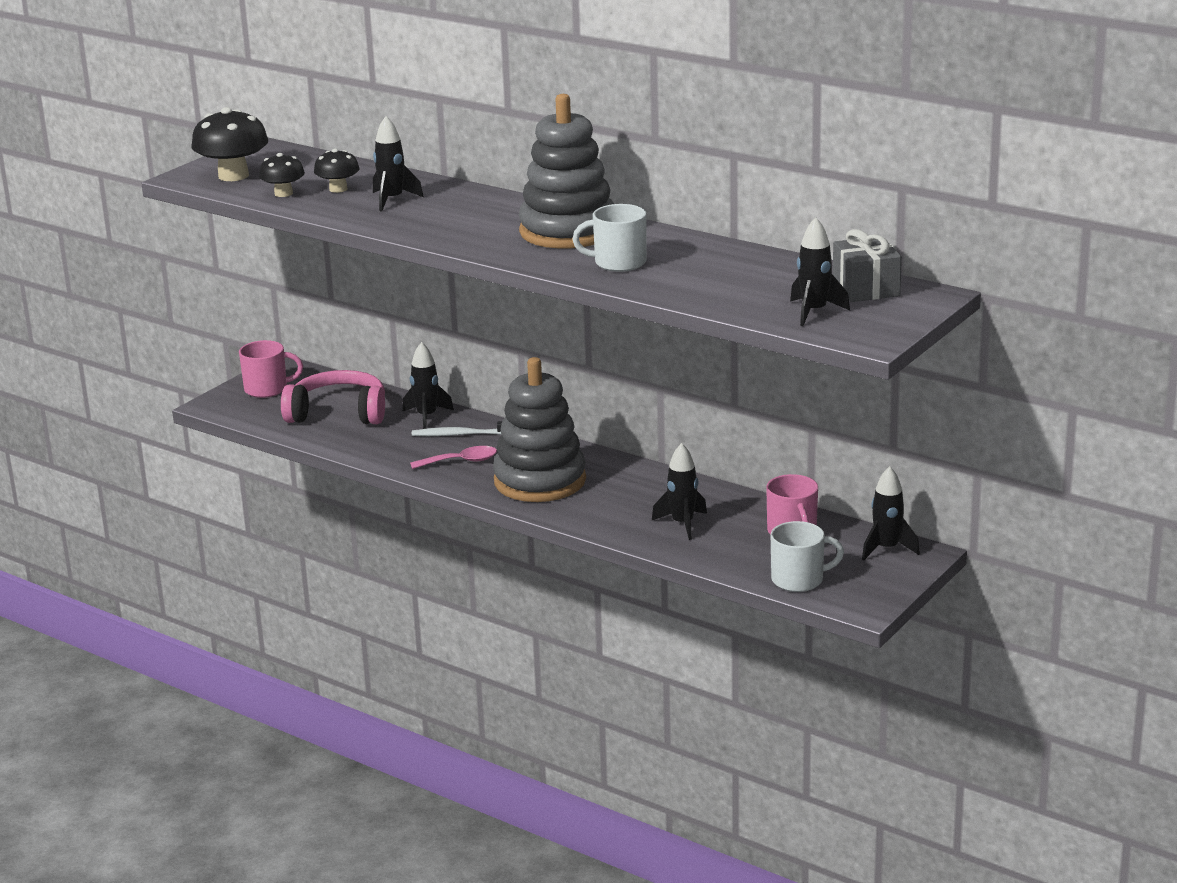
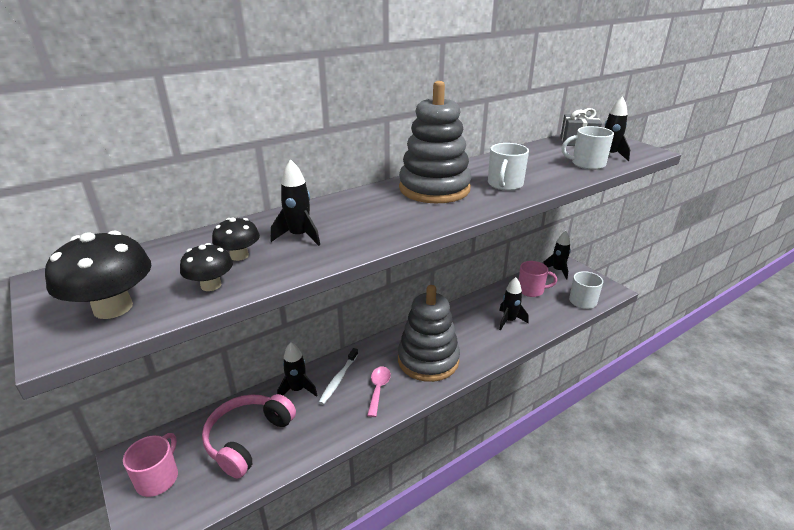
camera: 70 degrees left, 5 degrees up
(754, 301) = (587, 164): none -> white mug

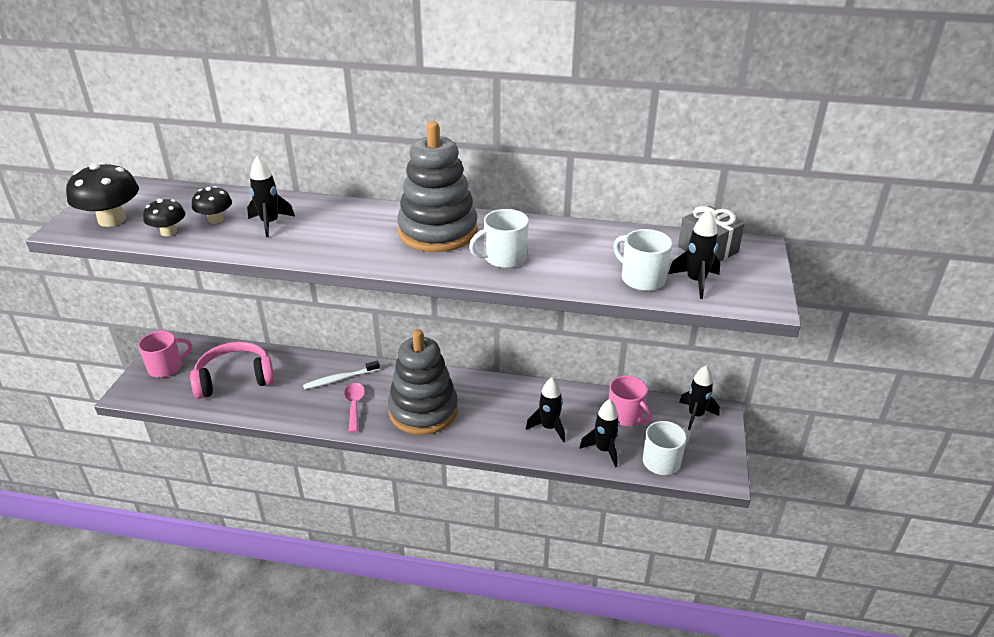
camera: 45 degrees right, 5 degrees up
(297, 390) = (305, 367): black rocket -> black rocket (603, 450)
(378, 389) = (354, 405): pink spoon -> pink spoon turned 60 degrees counterclockwise

